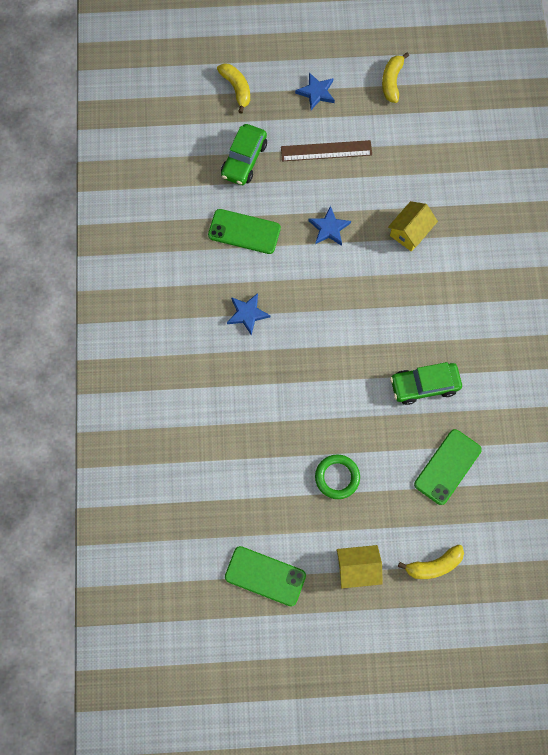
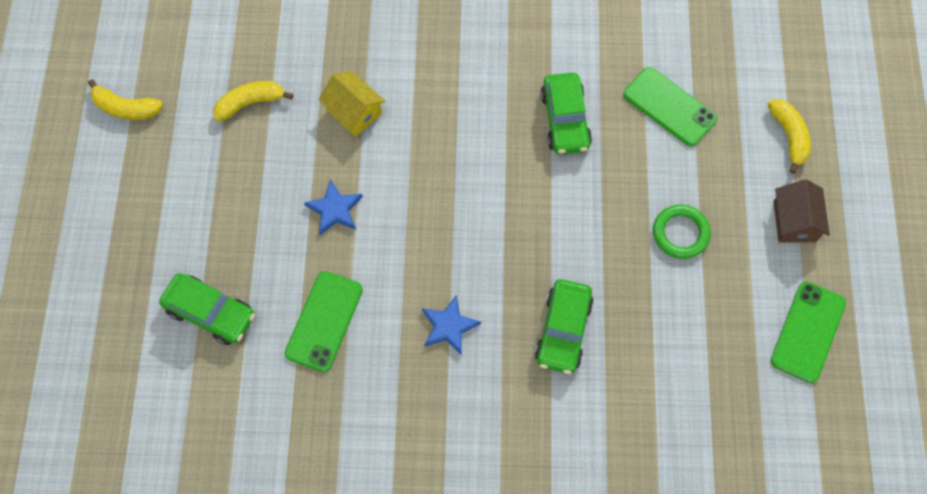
camera: 85 degrees left, 5 degrees down
(236, 89) = (91, 315): yellow banana -> yellow banana (250, 103)
(251, 393) = (563, 330): none -> green car
(316, 92) = (121, 206): blue star -> none
(326, 151) = (217, 202): brown ruler -> none
(357, 568) = (794, 221): yellow house -> brown house

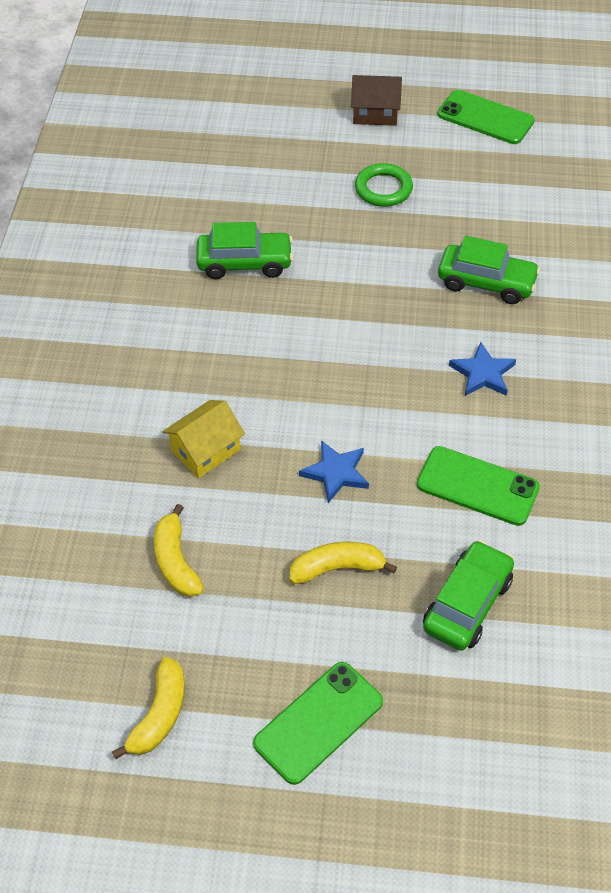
camera: 85 degrees left, 15 degrees down
(669, 107) = (241, 183): green phone -> green phone (318, 722)
(788, 136) = (285, 106): yellow banana -> yellow banana (337, 568)

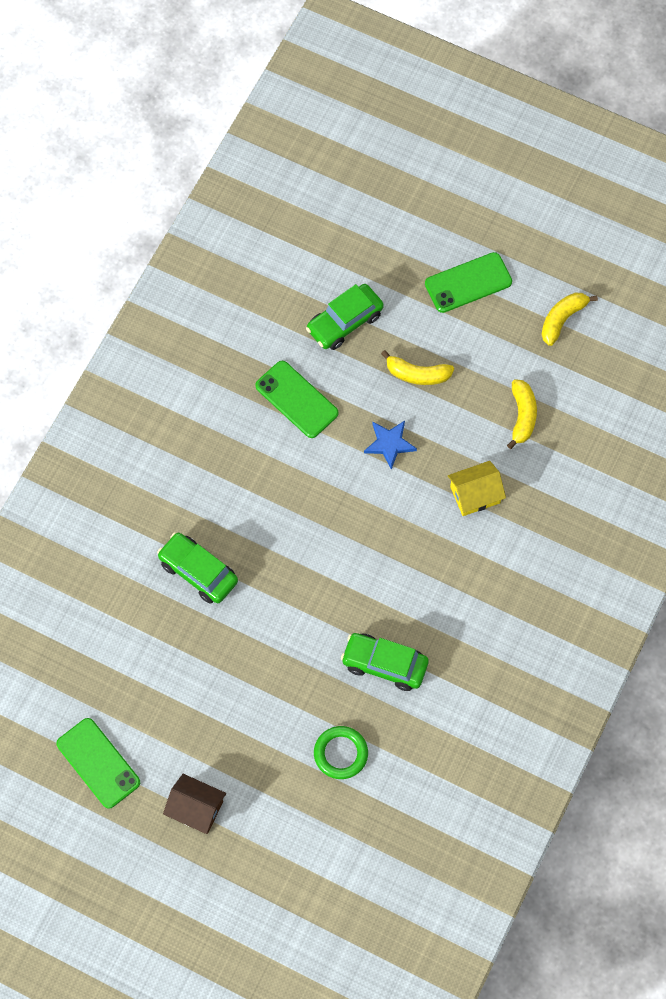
camera: 160 degrees left, 15 degrees up
(383, 189) = (233, 707): green ring -> green ring (340, 753)
(483, 373) = (245, 488): blue star -> none

